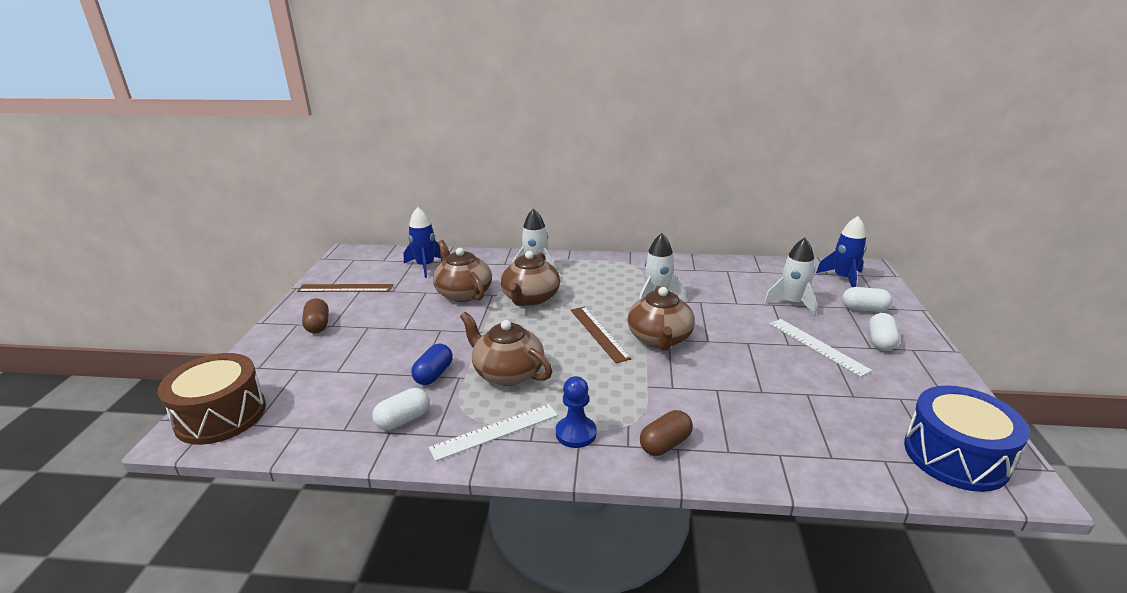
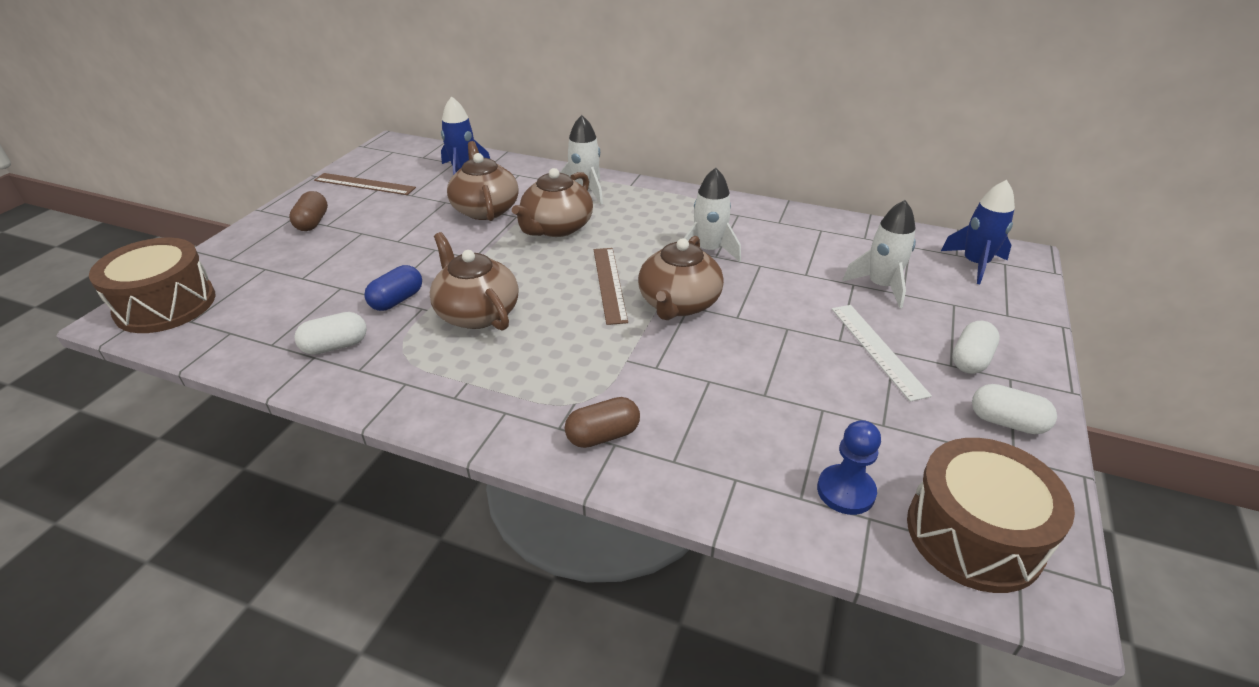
camera: 15 degrees right, 10 degrees up
(495, 431) = (422, 379): white ruler -> none
(576, 433) = (508, 400): blue pawn -> blue pawn (845, 491)
(864, 309) = (977, 311): white capsule -> white capsule (1006, 422)
(955, 456) = (974, 534): blue drum -> brown drum

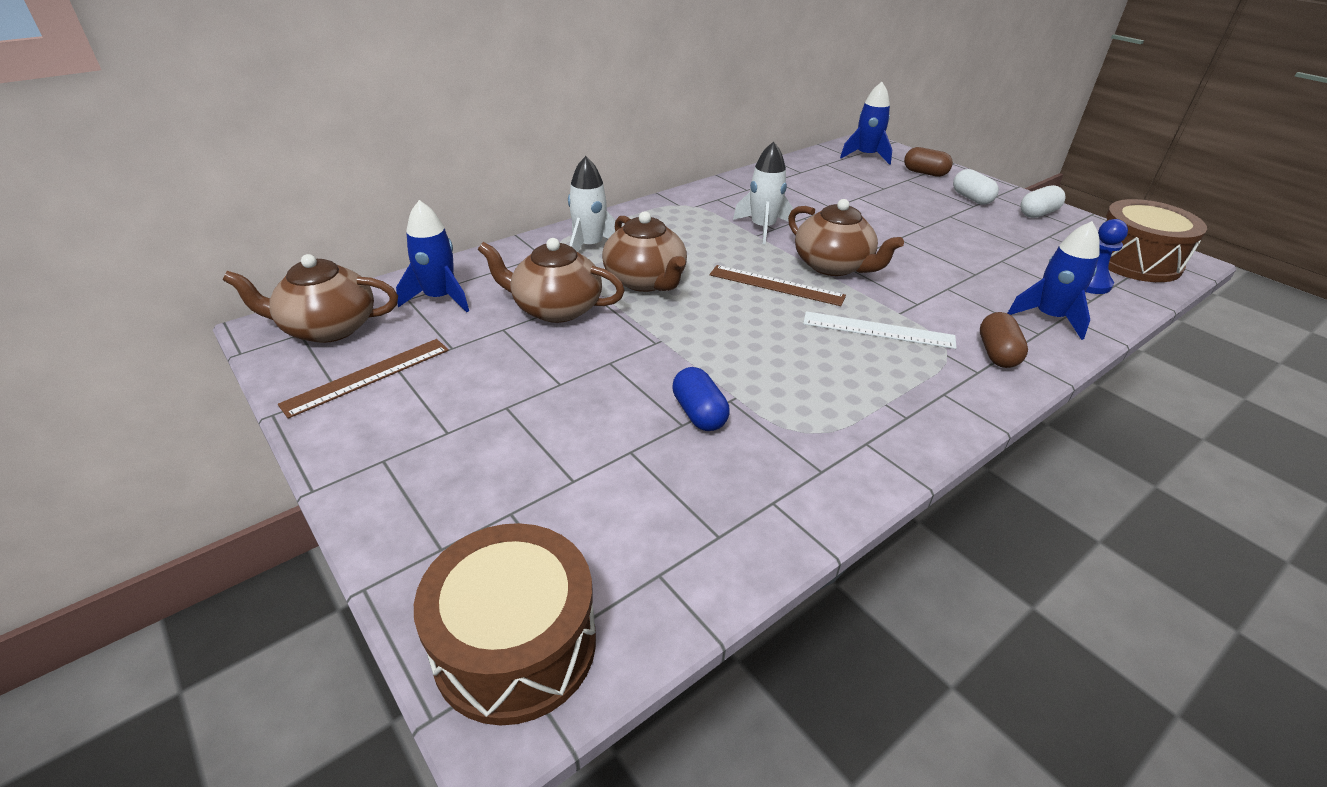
camera: 60 degrees left, 0 degrees up
(312, 222) = (424, 444): brown capsule -> brown capsule (925, 173)
(335, 346) = (762, 480): white capsule -> none
(476, 313) = (768, 367): brown teapot -> brown teapot (328, 328)
(717, 465) = (1049, 317): none -> blue rocket
(877, 350) = (944, 219): white ruler -> white ruler (878, 330)
(880, 286) = (869, 190): white rocket -> none

